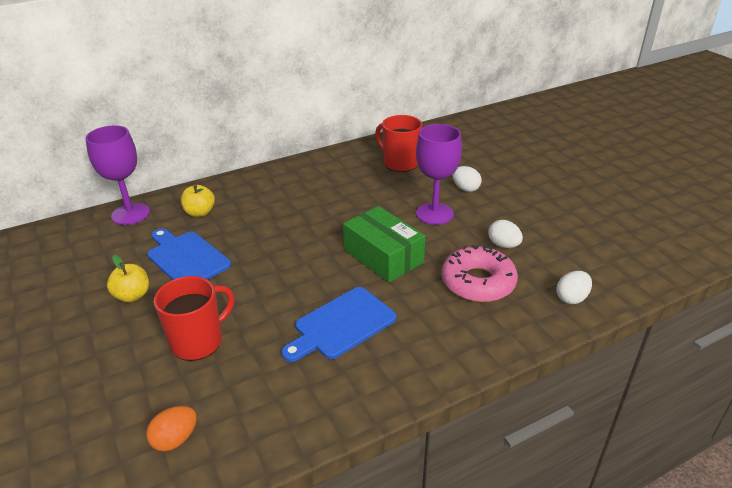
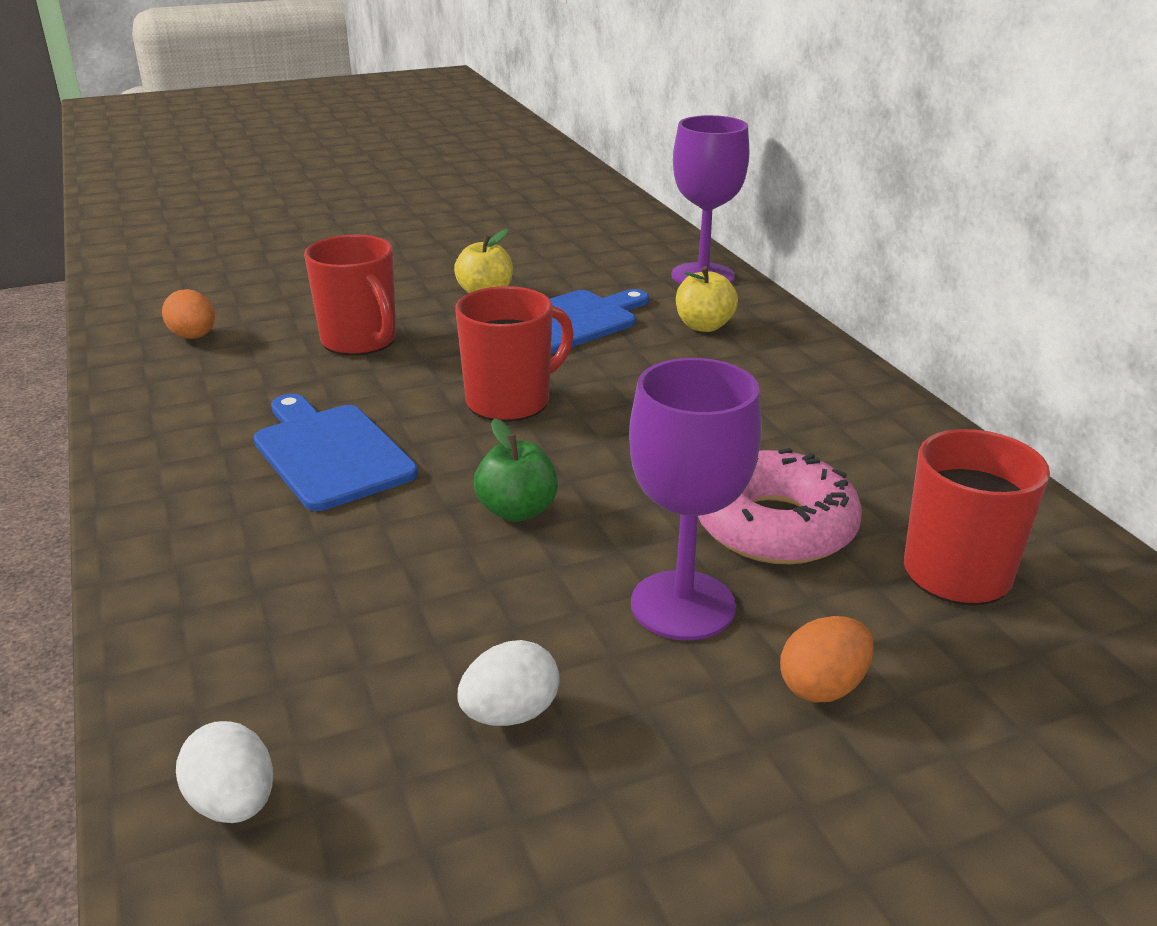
camera: 95 degrees right, 5 degrees down
(283, 269) = (510, 401): none -> red mug
(383, 256) = (517, 511): green box -> green apple
(465, 189) = (822, 687): white egg -> orange egg
(478, 282) = (374, 637): pink donut -> pink donut (775, 526)

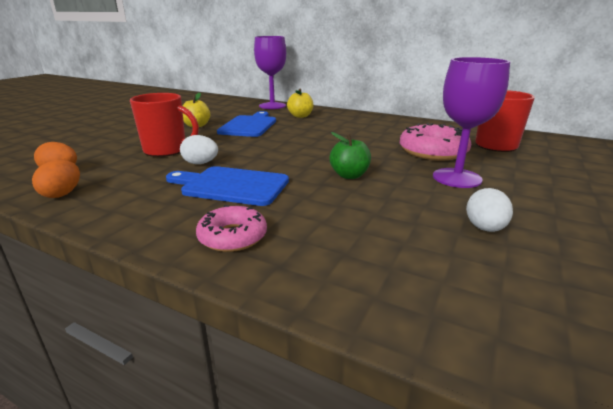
camera: 40 degrees left, 5 degrees down
(202, 541) = (232, 237): none -> pink donut
(233, 803) = (475, 319): white egg -> white egg (200, 163)
(510, 401) = (276, 149): red mug -> none
(822, 687) = (533, 180): orange egg -> orange egg (62, 194)

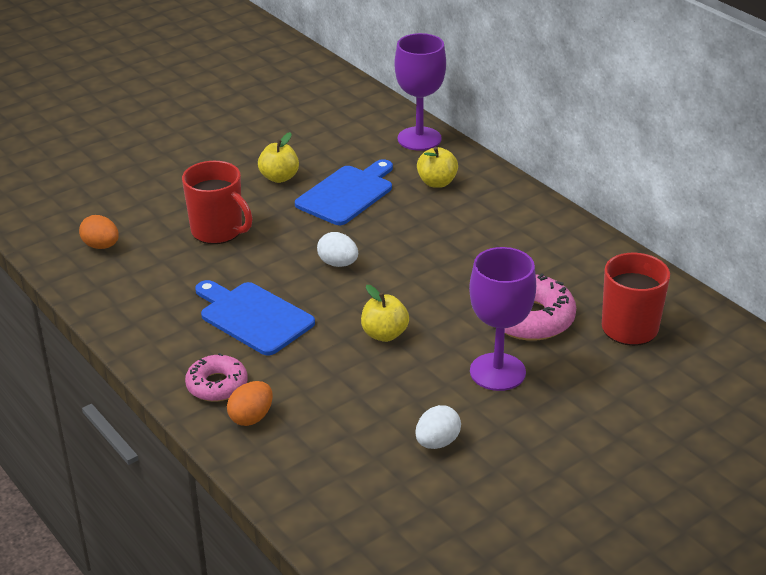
camera: 25 degrees right, 10 degrees up
(62, 194) = (97, 286): orange egg -> orange egg (251, 417)
(200, 163) = (243, 268): white egg -> white egg (338, 263)
(349, 175) = (384, 334): green apple -> yellow apple

